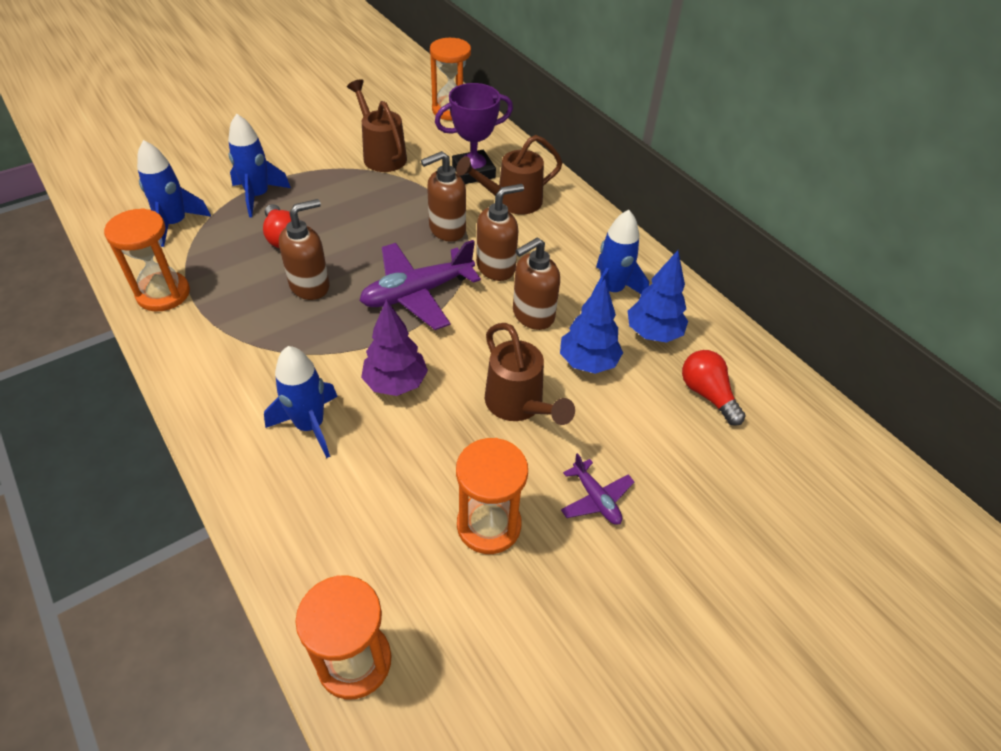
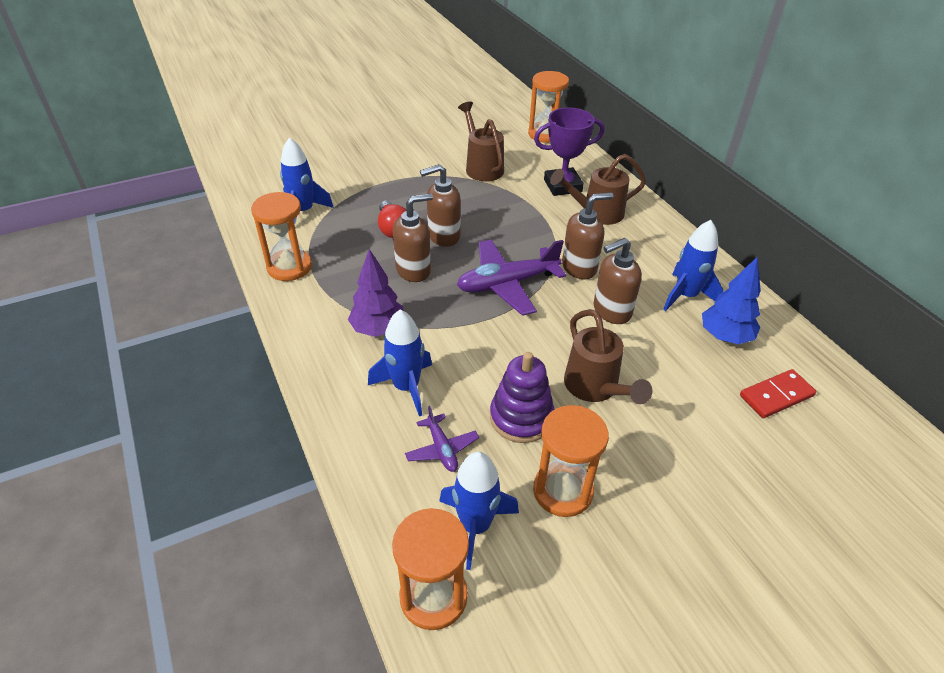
camera: 10 degrees right, 5 degrees down
(258, 196) = (374, 194): blue rocket -> blue rocket (475, 526)
(396, 383) = (484, 358): purple tree -> purple tree (378, 329)
(440, 447) = (521, 417): none -> purple stacking toy
(446, 229) = (536, 232): brown soap dispenser -> brown soap dispenser (443, 236)
(588, 362) = (661, 356): blue tree -> none
(595, 498) = (665, 478): purple plane -> purple plane (442, 449)
(707, 394) = (776, 396): red light bulb -> red domino

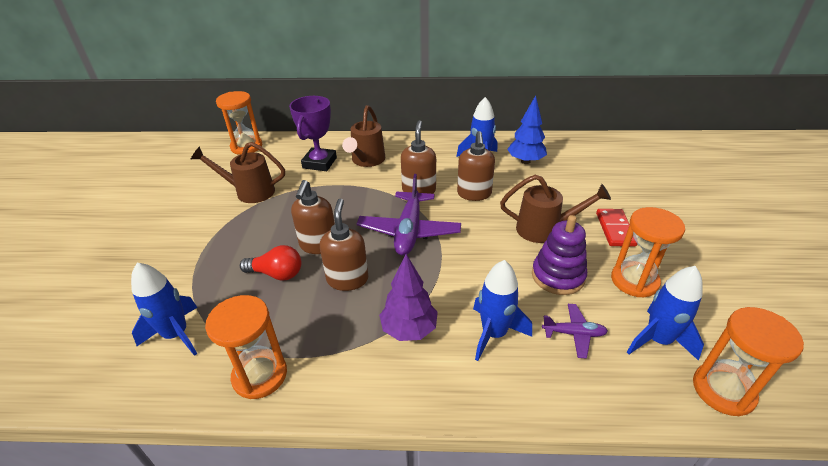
camera: 60 degrees left, 5 degrees down
(776, 396) = (583, 164): red domino -> red domino (615, 229)

